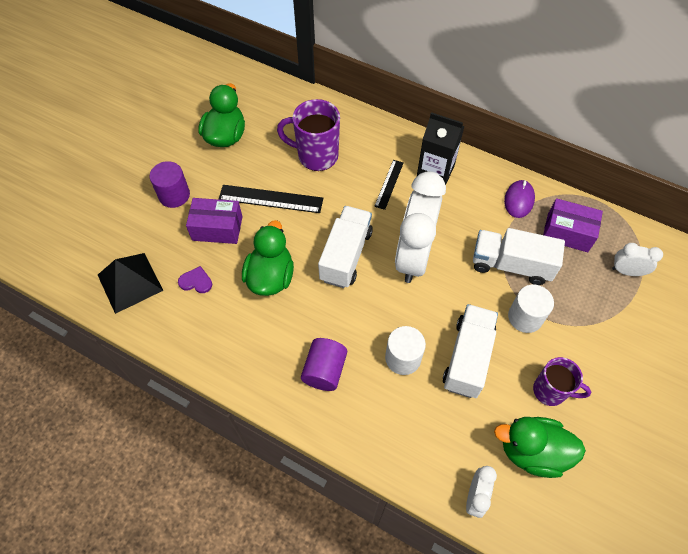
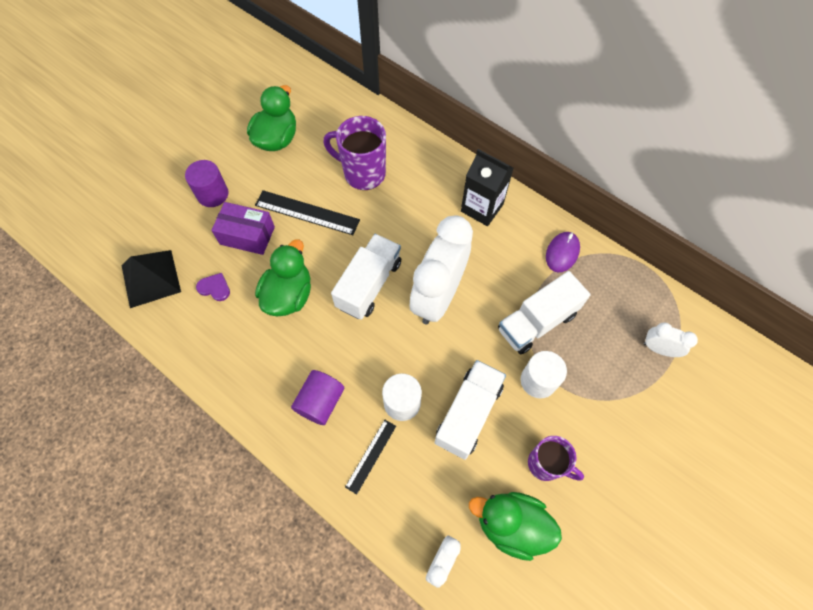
camera: 10 degrees right, 5 degrees up
(389, 184) = (430, 215): black ruler -> black ruler (371, 456)
(511, 265) = (537, 322): white truck -> white truck turned 60 degrees counterclockwise
(567, 233) = (605, 296): purple box -> none

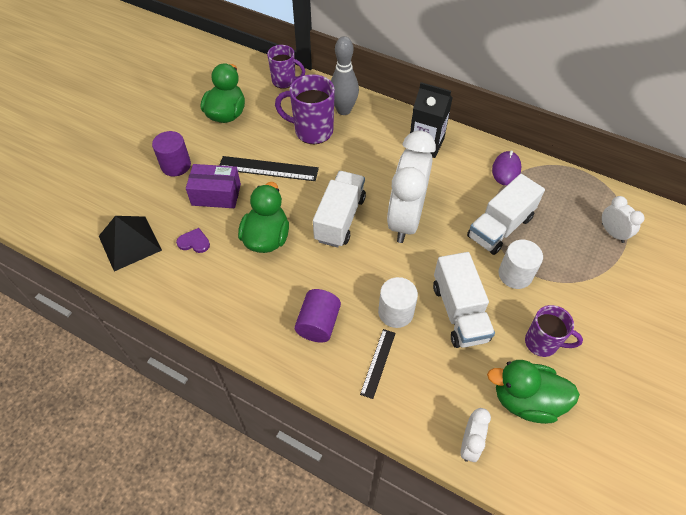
camera: 10 degrees left, 10 degrees down
(347, 106) = (285, 81): none -> purple mug
(402, 152) = (344, 110): none -> grey bowling pin
(468, 414) = (459, 312): white truck -> white truck turned 150 degrees clockwise
(658, 349) = (612, 233): white clock -> white clock turned 45 degrees clockwise

